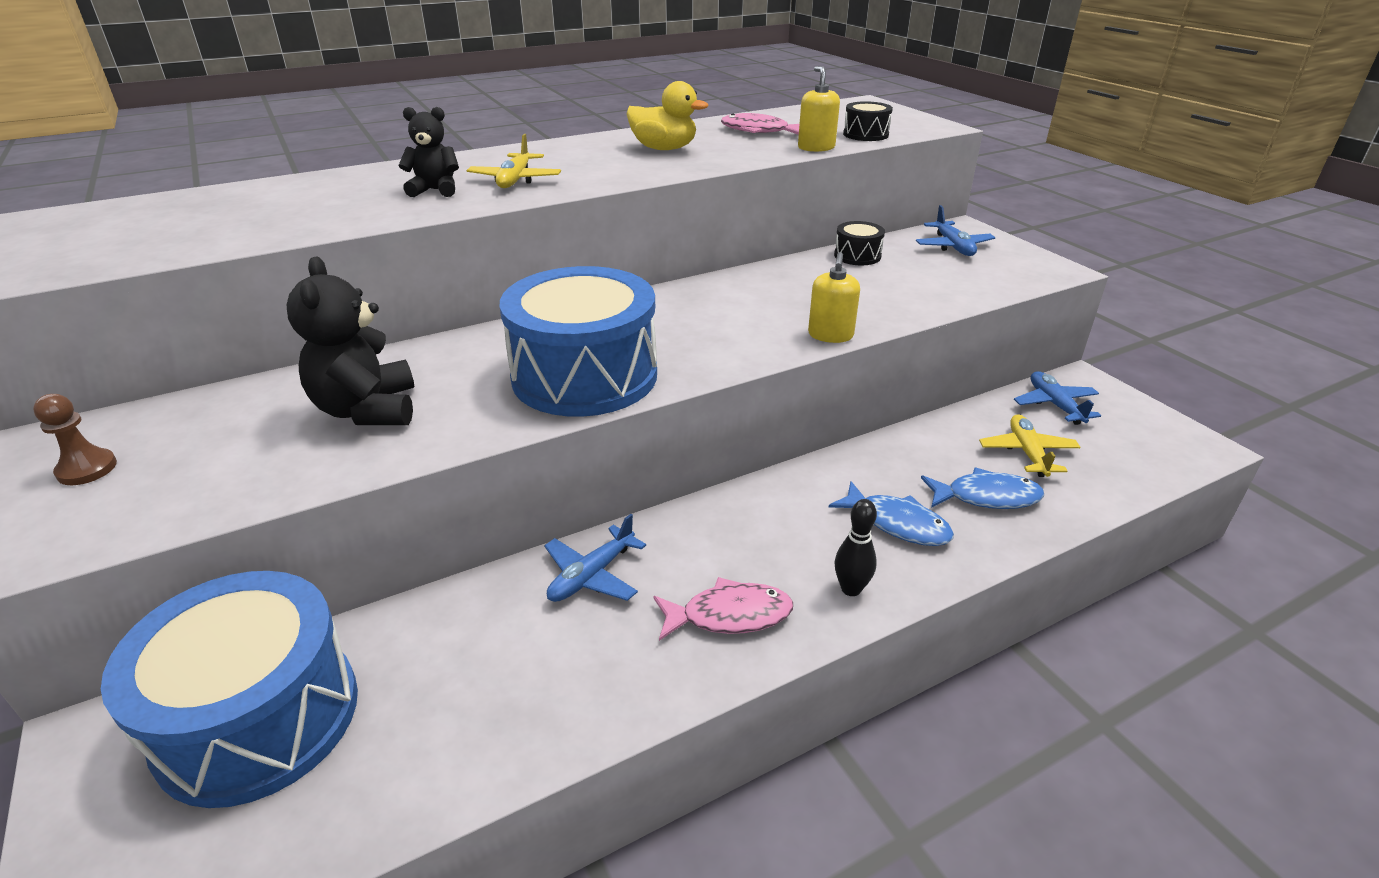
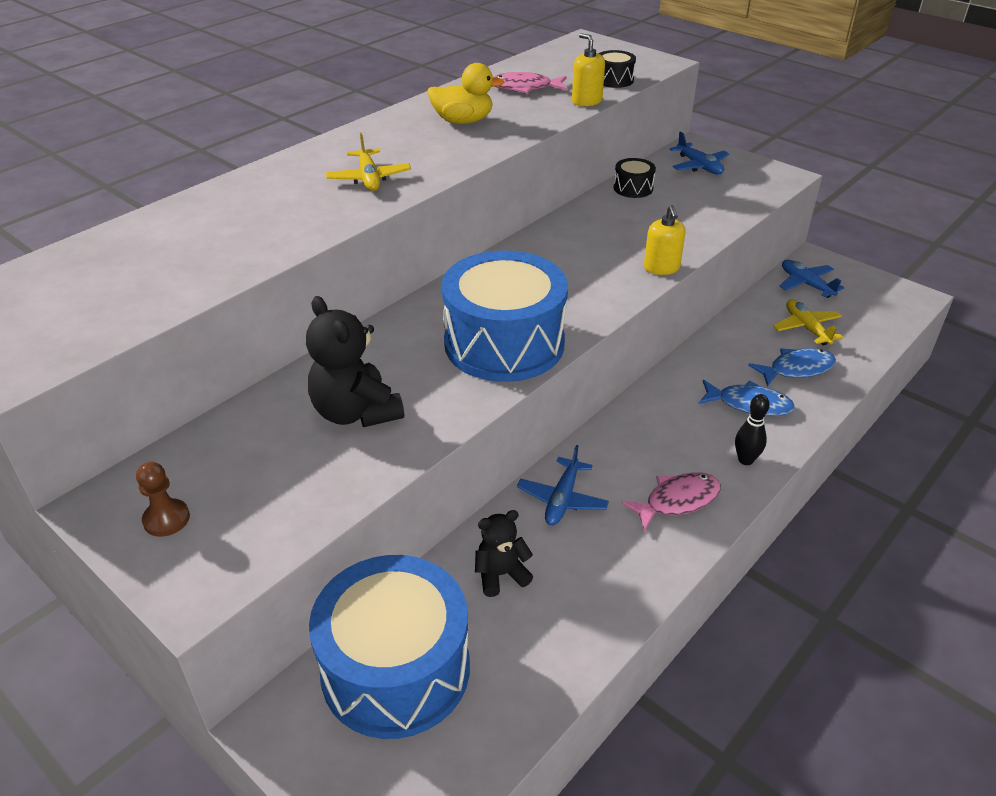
camera: 20 degrees left, 5 degrees up
(435, 190) = (310, 202): black teddy bear -> black teddy bear (501, 574)

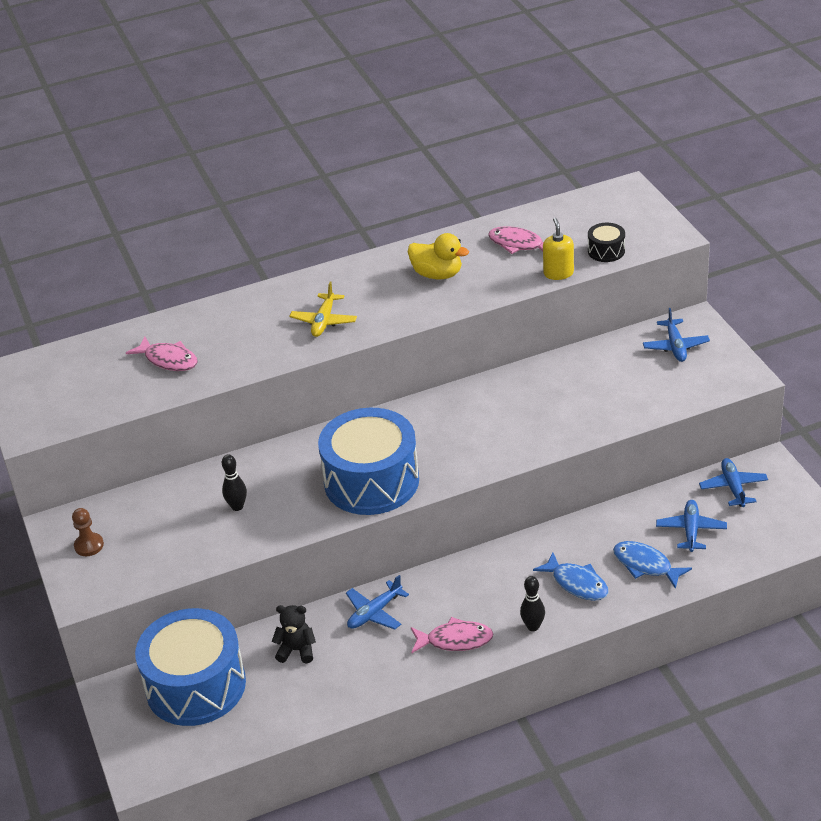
camera: 30 degrees right, 0 degrees up
(191, 249) = (168, 360): none -> pink fish
(356, 412) = (237, 506): black teddy bear -> black bowling pin
(633, 188) = (592, 357): black drum -> none
(661, 268) = (544, 447): yellow soap dispenser -> none
(797, 369) = (645, 565): blue fish -> blue fish turned 150 degrees counterclockwise
(806, 328) = (691, 530): yellow plane -> blue plane

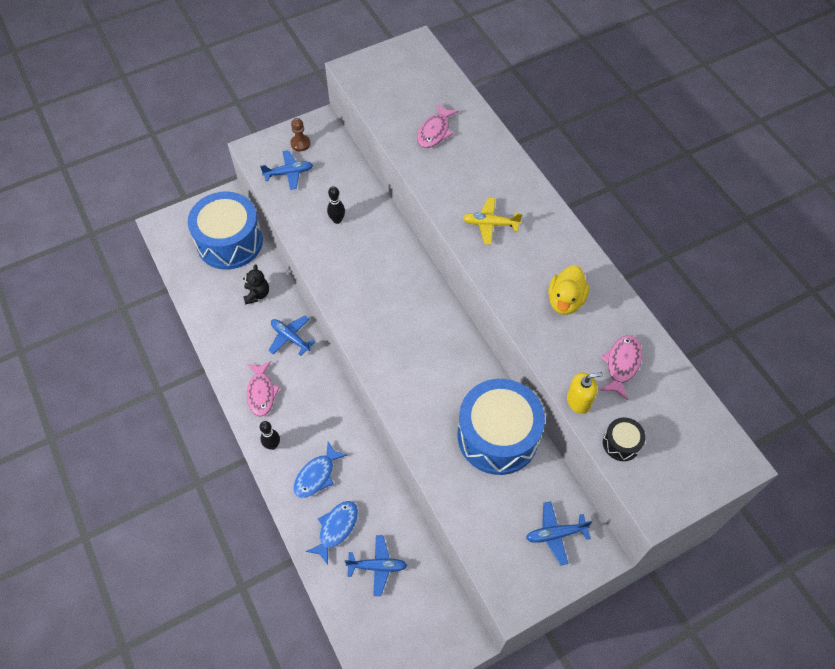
camera: 80 degrees right, 20 degrees up
(371, 481) = (364, 301): blue drum -> blue drum (497, 436)
(733, 487) = (432, 605): blue plane -> blue plane (289, 173)

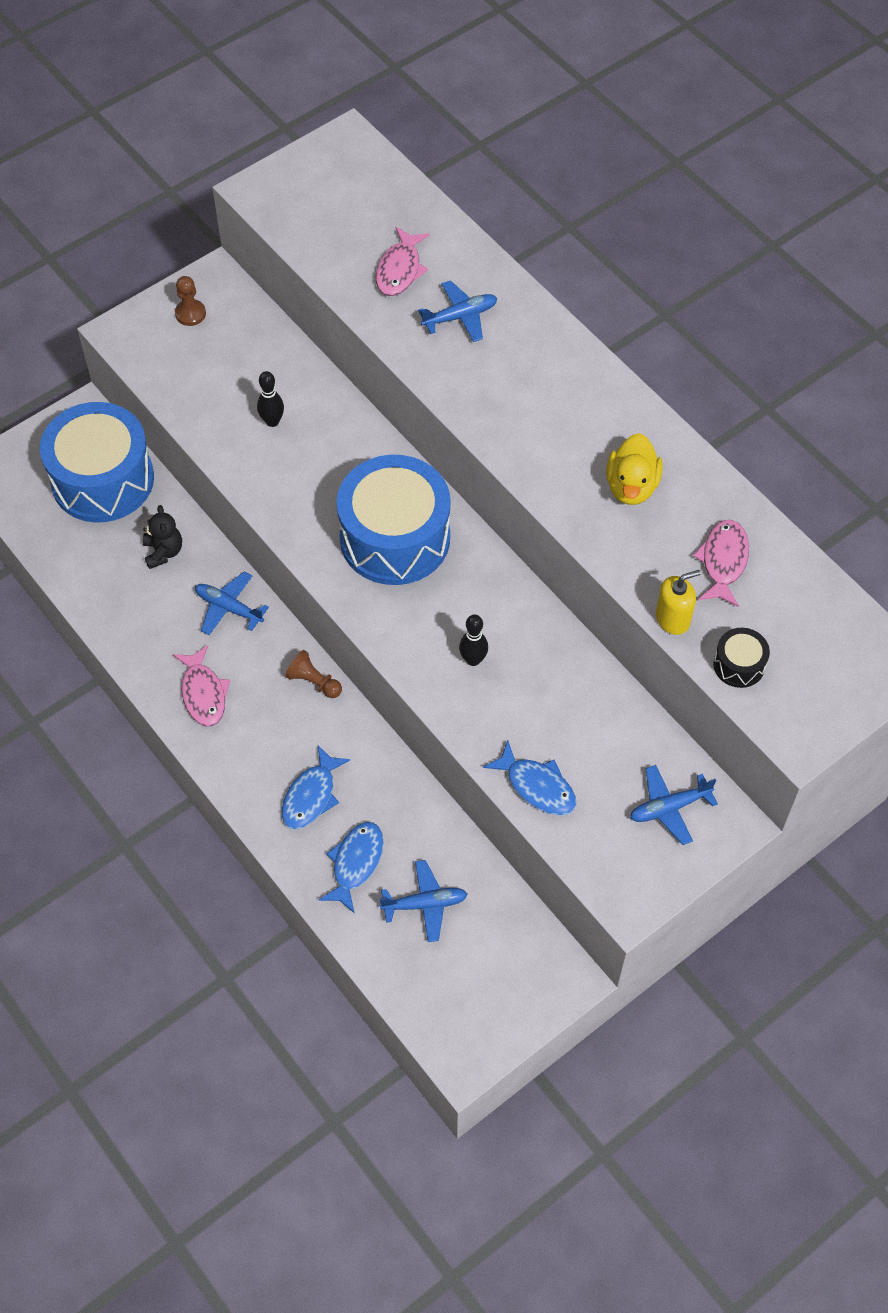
camera: 10 degrees left, 0 degrees up
(272, 445) = (237, 764): black bowling pin -> black bowling pin (473, 660)
(289, 173) = (183, 361): blue plane -> blue plane (460, 317)
(335, 396) = (314, 682): none -> brown pawn
(465, 502) = (537, 786): none -> blue fish
(490, 224) = (506, 394): yellow plane -> none
(497, 436) = (566, 691): blue drum -> blue drum (395, 538)

